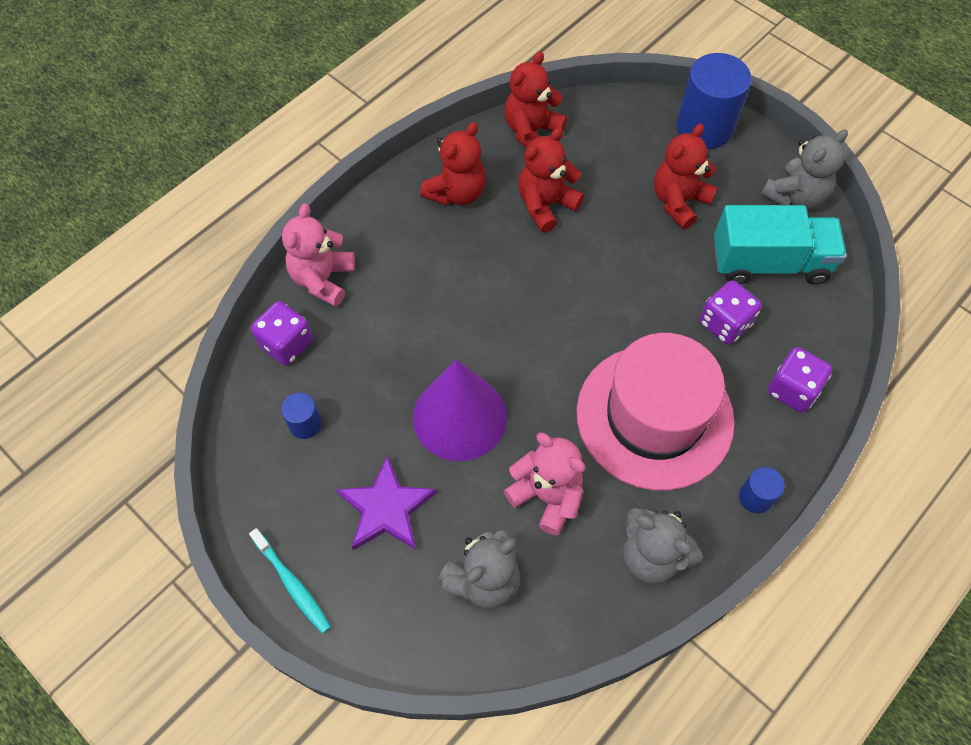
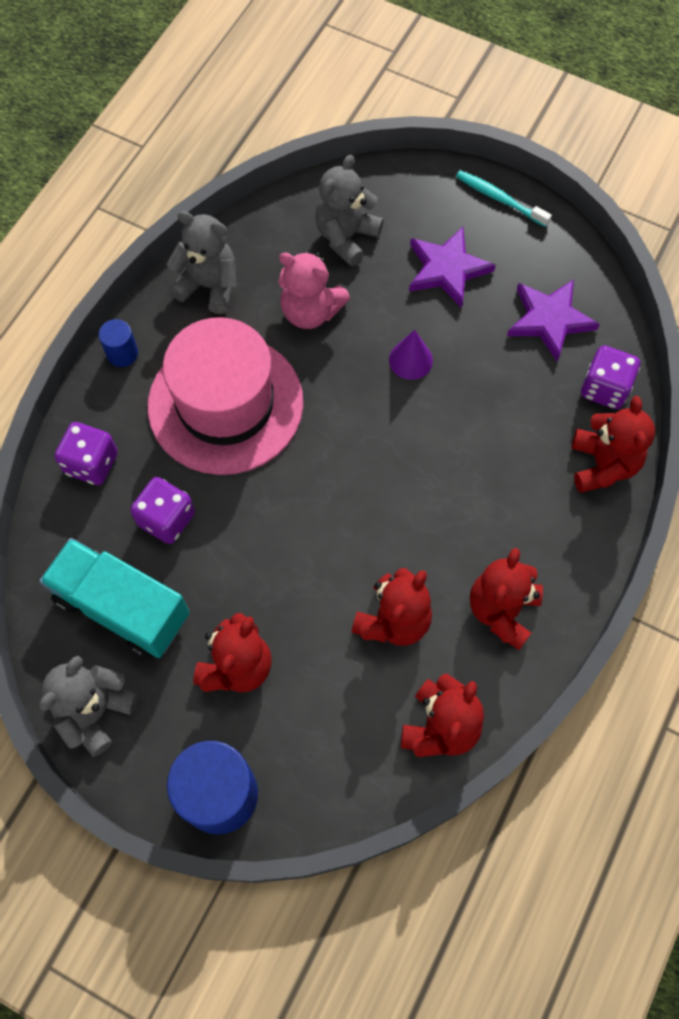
camera: 165 degrees right, 5 degrees up
(305, 424) = (549, 320): blue cylinder -> purple star
(323, 279) = (602, 465): pink teddy bear -> red teddy bear
(459, 417) = (410, 360): purple cone -> purple cone, size x0.48
(769, 263) = (122, 607): turquoise truck -> turquoise truck turned 45 degrees clockwise

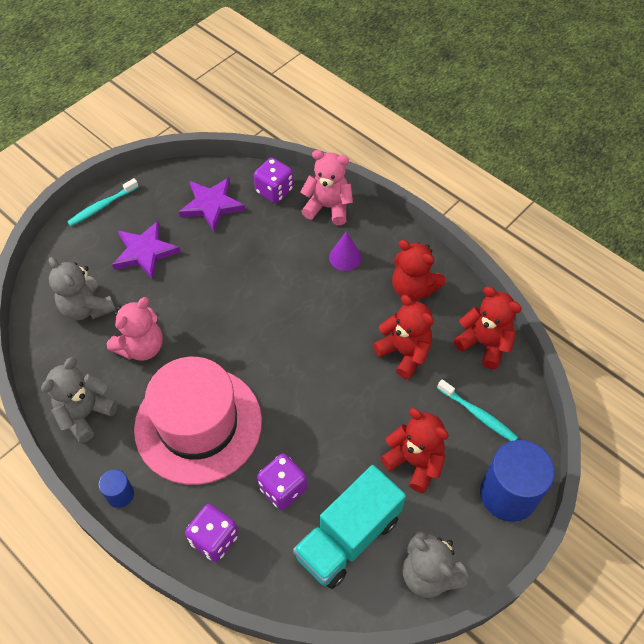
camera: 75 degrees left, 10 degrees down
(325, 736) = (478, 414): none -> turquoise toothbrush
(410, 360) = (209, 293): purple cone -> purple cone (345, 257)
(602, 465) = (328, 207): red teddy bear -> pink teddy bear

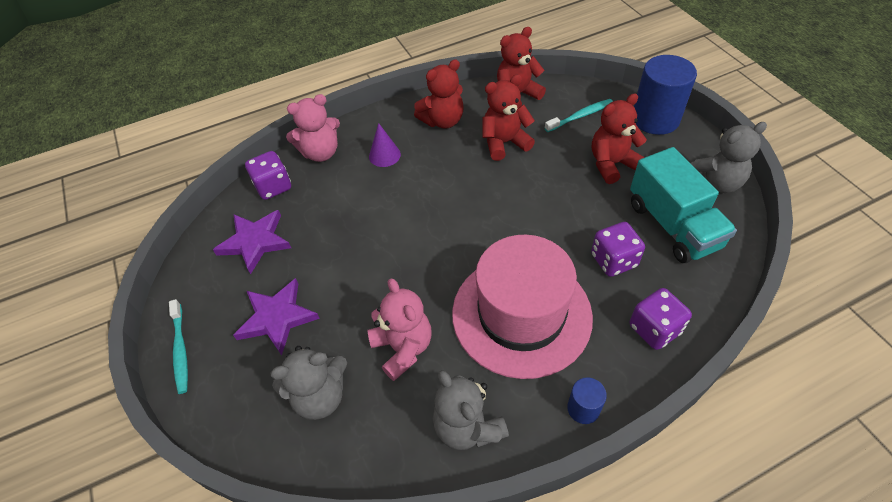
camera: 65 degrees left, 5 degrees down
(328, 207) = (321, 153): pink teddy bear -> pink teddy bear turned 150 degrees counterclockwise

